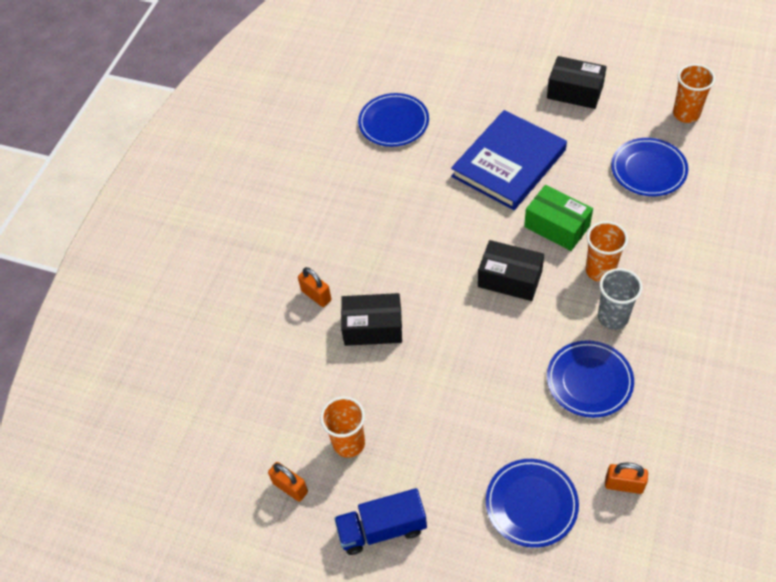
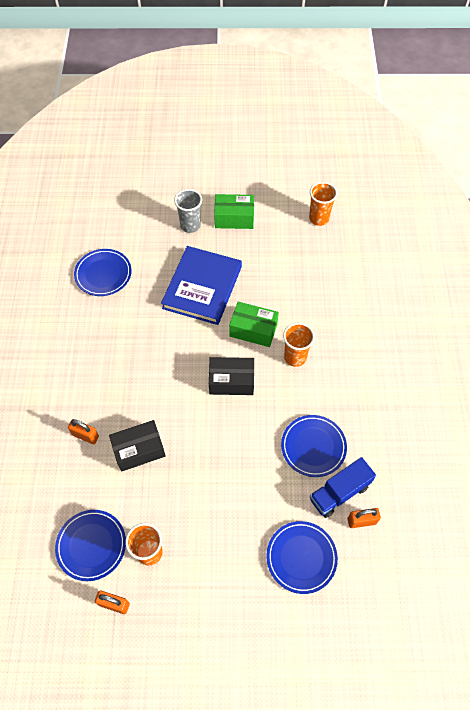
camera: 25 degrees left, 5 degrees up
(382, 529) = (197, 614): blue truck -> blue truck (339, 492)
(575, 92) = (234, 218): black box -> green box
(613, 317) = (315, 392): grey cup -> grey cup (190, 225)
(648, 170) = (305, 268): blue plate -> blue plate (91, 545)

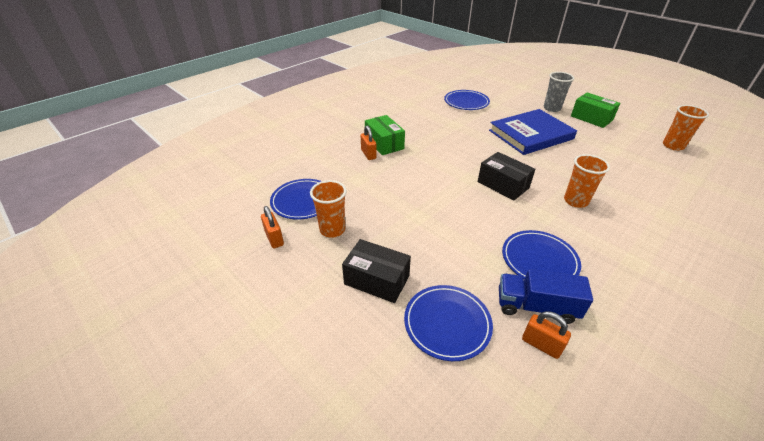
camera: 45 degrees right, 20 degrees down
(139, 450) = (393, 178): black box -> black box (377, 280)
(253, 330) = (551, 170): green box -> green box (384, 143)

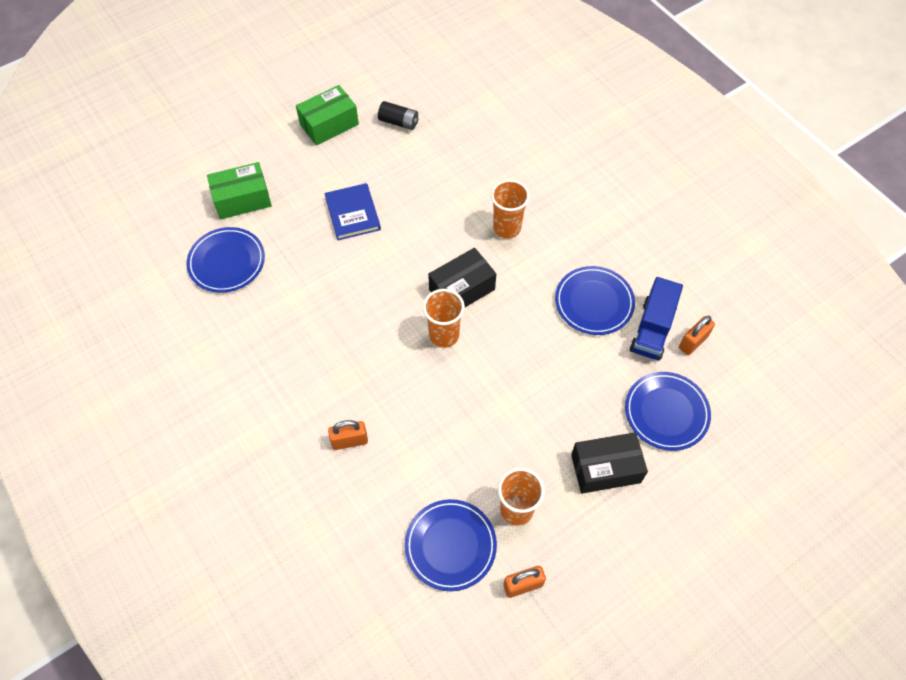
camera: 80 degrees left, 20 degrees up
(377, 280) = (605, 468): black box -> black box turned 45 degrees clockwise
(384, 143) = (324, 413): green box -> green box (242, 199)
(530, 135) = (352, 213): blue book -> blue book, size x0.58
(552, 108) = (286, 157): grey cup -> none
(623, 142) = (399, 122): none -> black battery
(673, 146) = (420, 78): orange cup -> orange cup (444, 335)

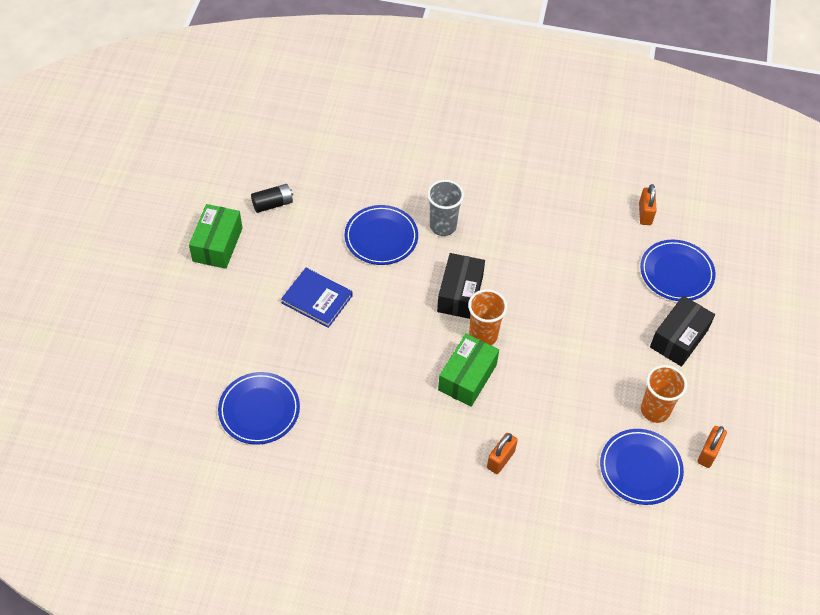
camera: 45 degrees left, 5 degrees down
(242, 199) = (214, 354): green box -> green box (467, 377)
(507, 228) = (443, 226): orange cup -> grey cup
(594, 302) = (557, 235): blue plate -> blue plate (381, 237)
(652, 329) = (612, 225): blue truck -> none

